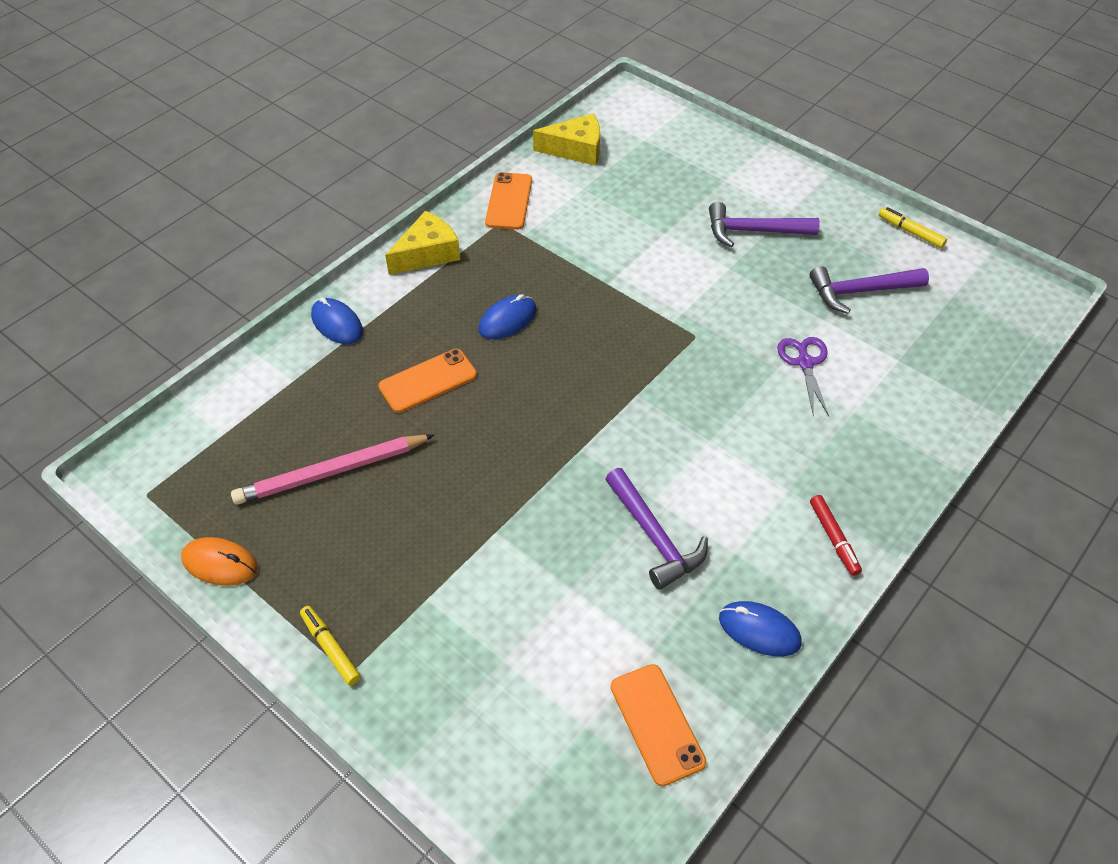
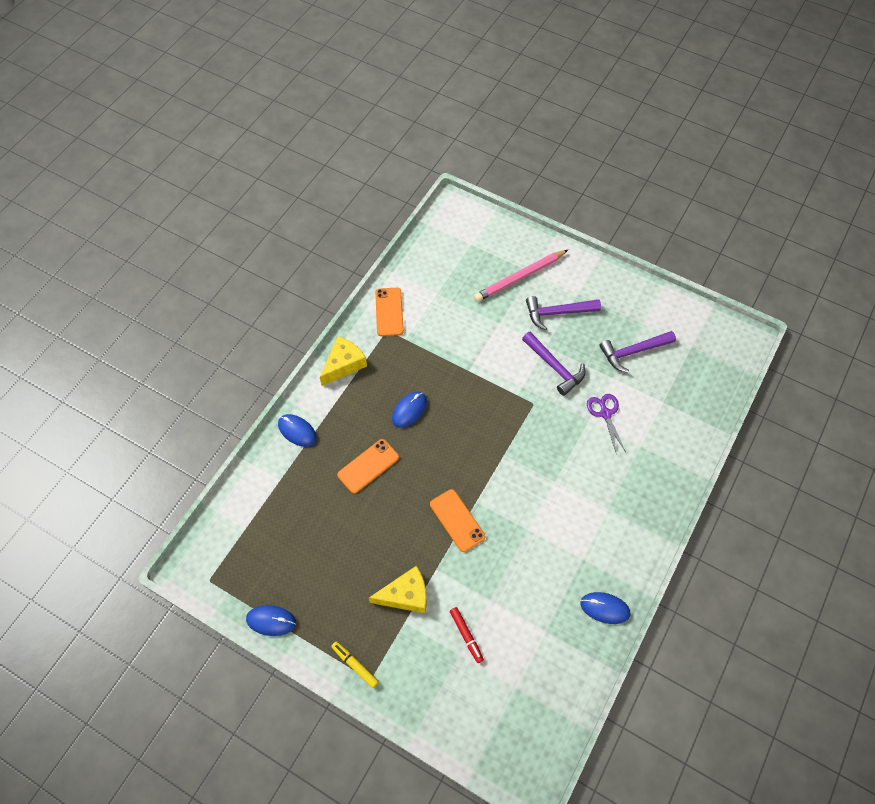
camera: 10 degrees left, 10 degrees up
(220, 563) = (271, 621): orange mouse -> blue mouse
(331, 472) = (323, 544): pink pencil -> pink pencil (519, 277)
(576, 149) = (426, 260): yellow cheese -> yellow cheese (406, 595)
(654, 536) = (533, 556): purple hammer -> purple hammer (554, 367)
(657, 724) = (556, 678): orange phone -> orange phone (457, 520)
(833, 538) = (639, 538): red marker -> red marker (466, 635)
(911, 232) = (659, 298): yellow marker -> none

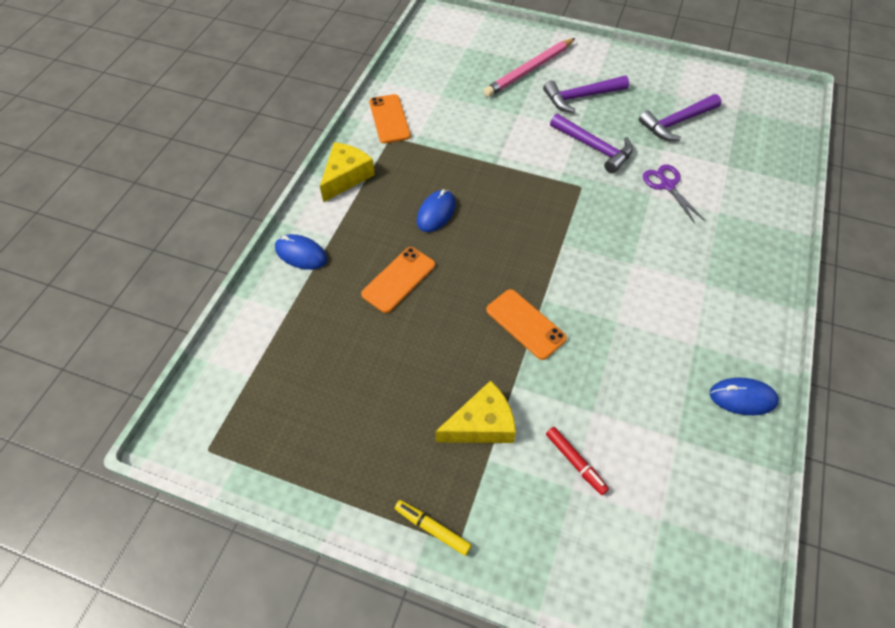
camera: 10 degrees left, 5 degrees down
(271, 621) = (303, 489): blue mouse -> none

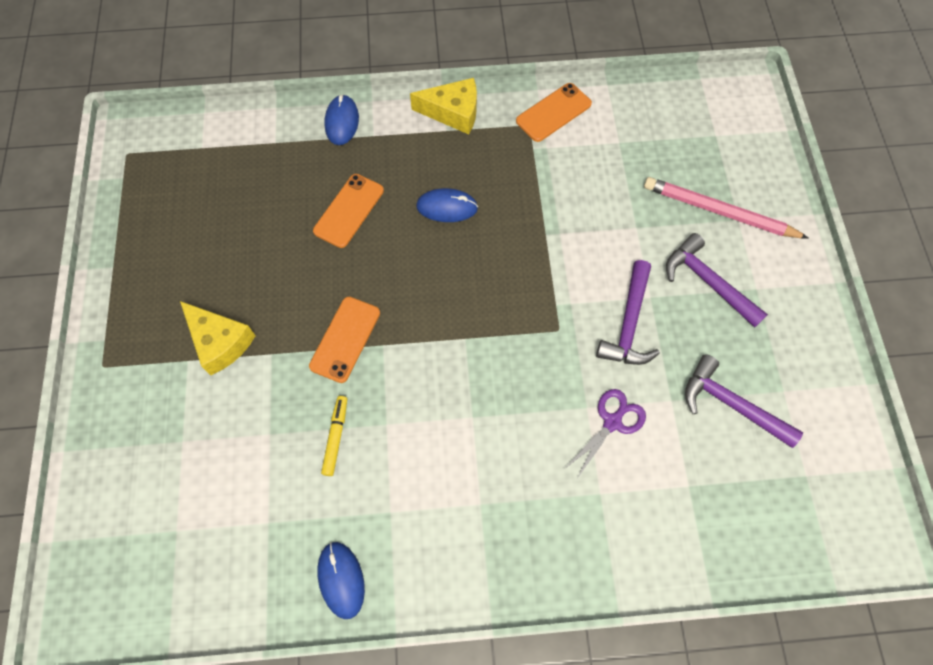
camera: 65 degrees right, 10 degrees up
(398, 279) = (349, 210): orange phone -> orange phone turned 75 degrees counterclockwise
(433, 529) = (109, 342): yellow marker -> yellow marker (335, 437)
(575, 462) = (209, 435): red marker -> none

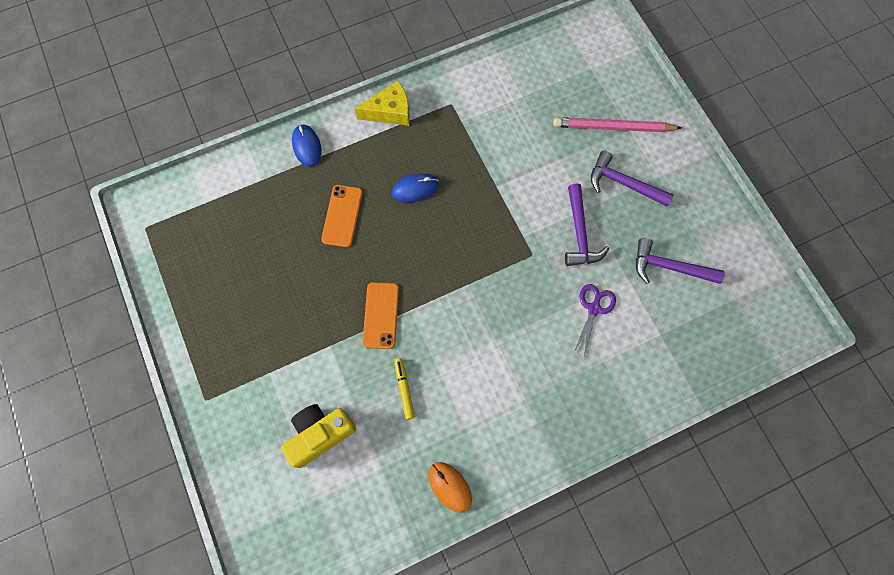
camera: 20 degrees left, 5 degrees up
(213, 455) = (320, 434): none -> yellow camera
(220, 342) = (287, 350): yellow cheese -> none
(341, 580) = (450, 487): blue mouse -> orange mouse
(553, 112) = (466, 88): orange phone -> none

